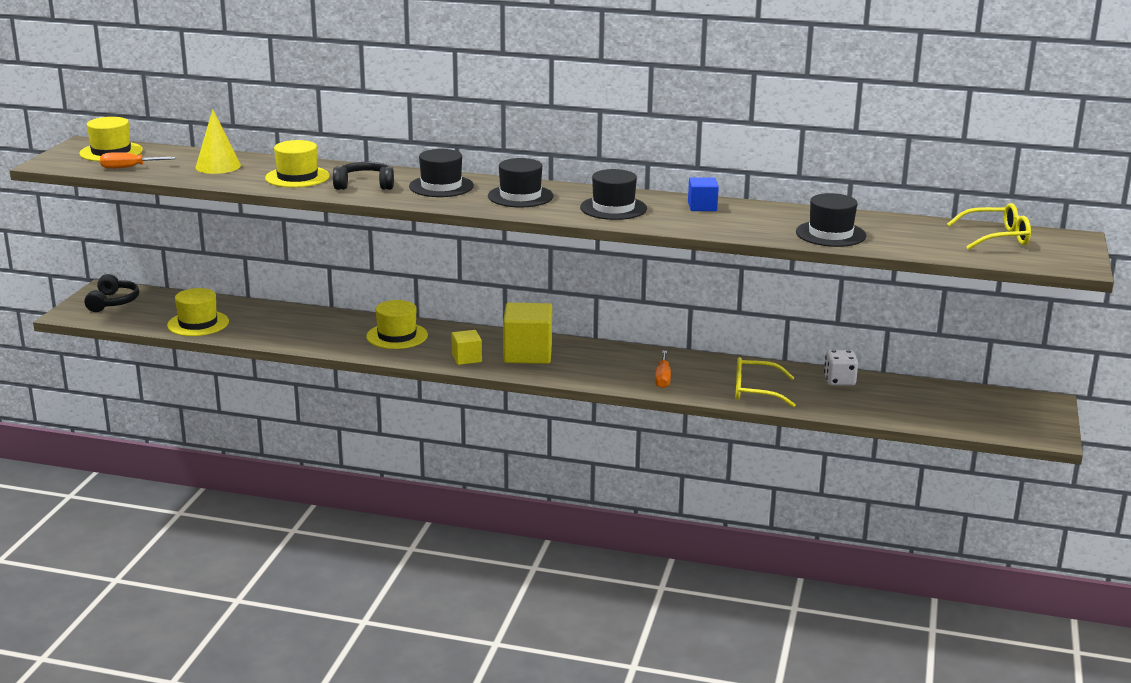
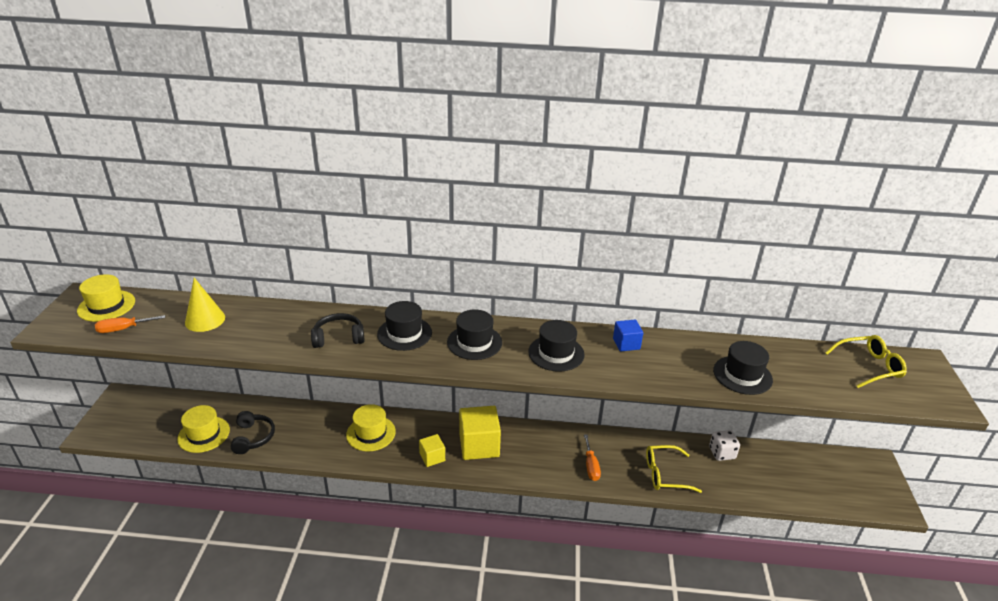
camera: 10 degrees left, 10 degrees up
(113, 302) = (129, 412): black headphones -> black headphones (253, 437)
(297, 177) = (277, 330): yellow hat -> none

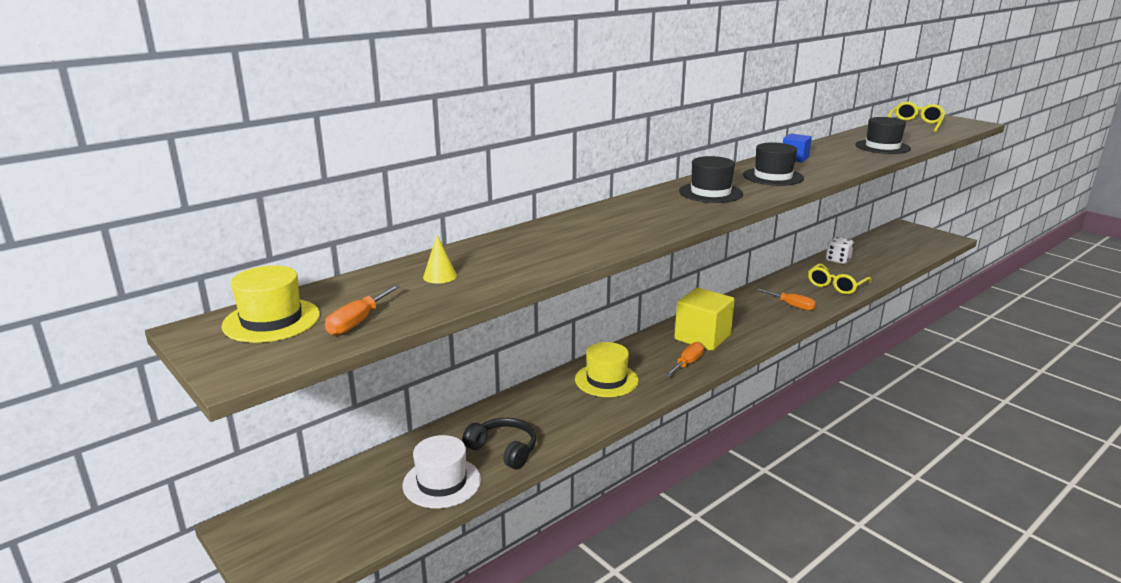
camera: 45 degrees left, 10 degrees down
(204, 434) = (442, 482): yellow hat -> white hat
(205, 320) = (440, 276): yellow cone -> yellow cone, size x0.57
(338, 337) = (606, 231): black headphones -> none
(404, 333) = (649, 209): black hat -> none
(432, 457) = (687, 363): yellow cube -> orange screwdriver

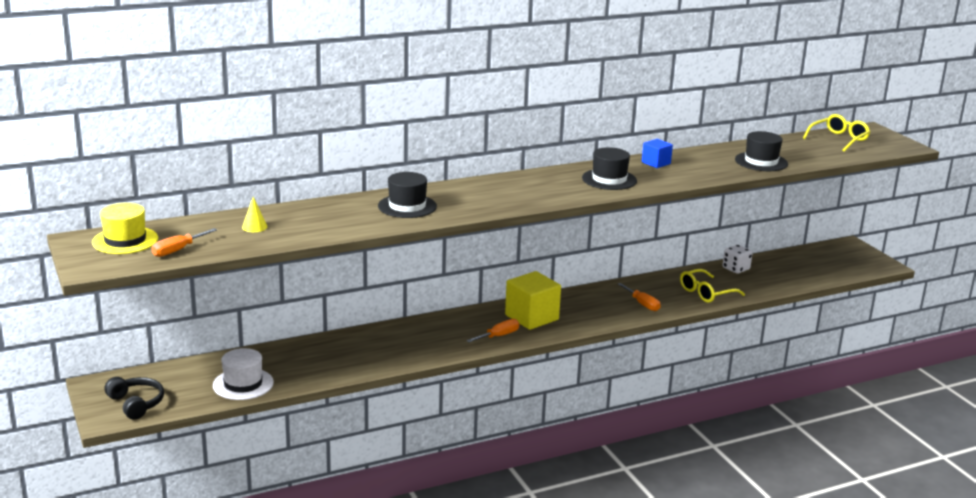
camera: 15 degrees right, 0 degrees up
(503, 450) = (301, 371): black headphones -> black headphones (136, 403)
(606, 380) = (419, 337): yellow hat -> none
(710, 193) = (533, 187): black hat -> black hat (407, 206)

